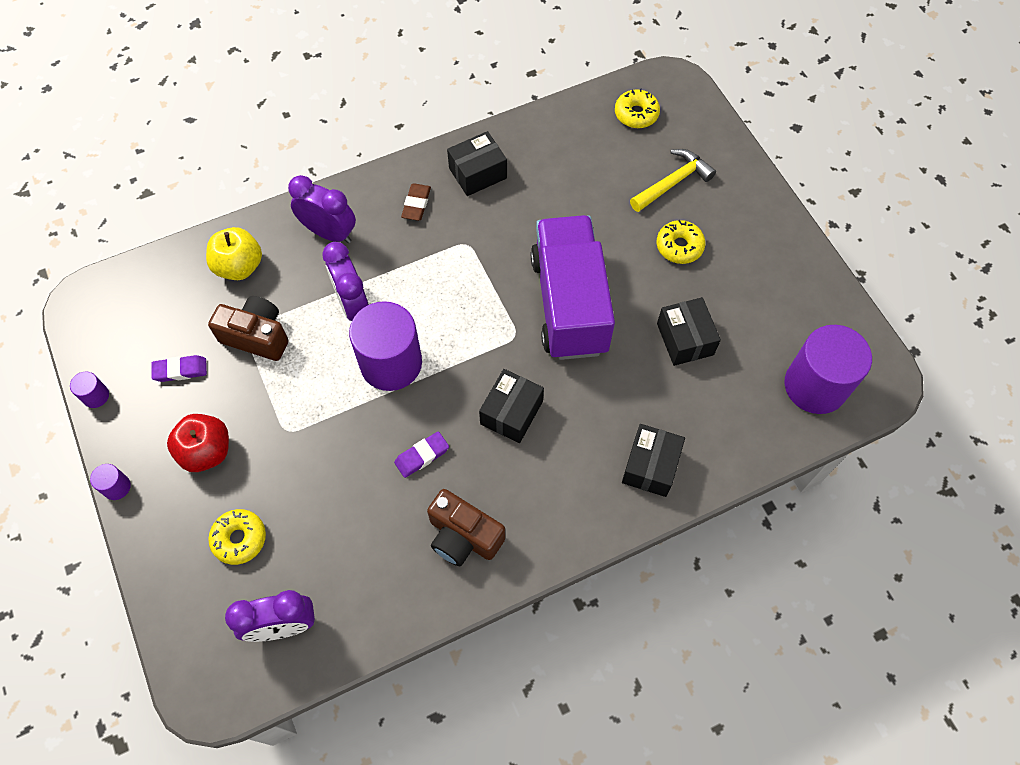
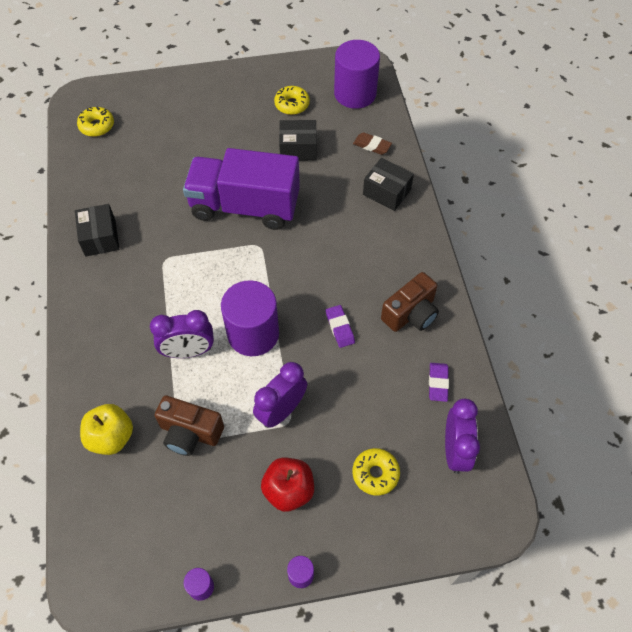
camera: 75 degrees left, 5 degrees down
(180, 370) = (201, 503): purple eraser -> purple eraser (438, 383)
(257, 336) = (190, 433): brown camera -> brown camera turned 105 degrees counterclockwise
(329, 233) = (109, 357): purple clock -> purple clock (281, 411)
(416, 204) = (110, 286): brown eraser -> brown eraser (372, 145)
(511, 412) = (322, 262): black box -> none
(673, 182) = (168, 121): yellow hammer -> none
(679, 246) = (223, 132): yellow donut -> yellow donut (292, 104)

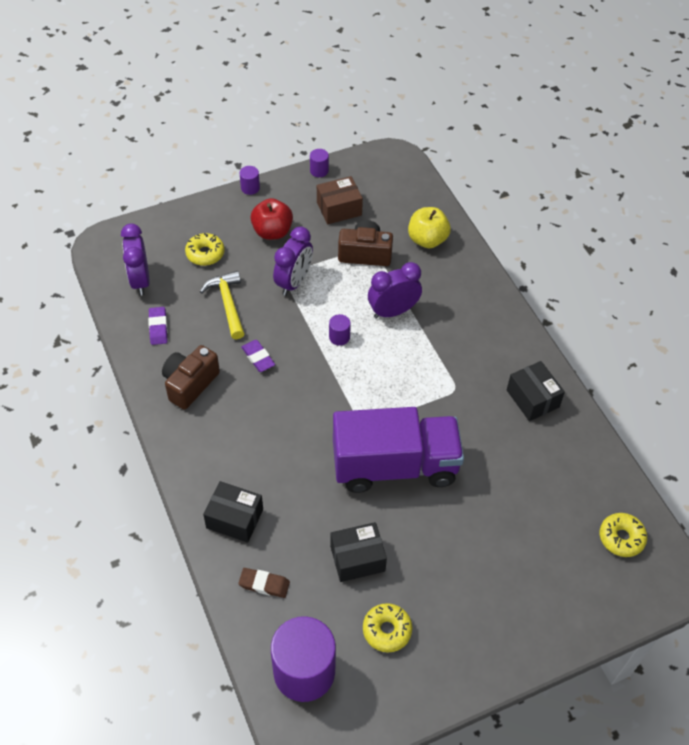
camera: 165 degrees right, 5 degrees down
(197, 510) = (339, 209): none -> brown box
(253, 334) = (339, 337): purple cylinder -> purple cylinder, size x0.42
(360, 397) = (228, 304): none -> yellow hammer

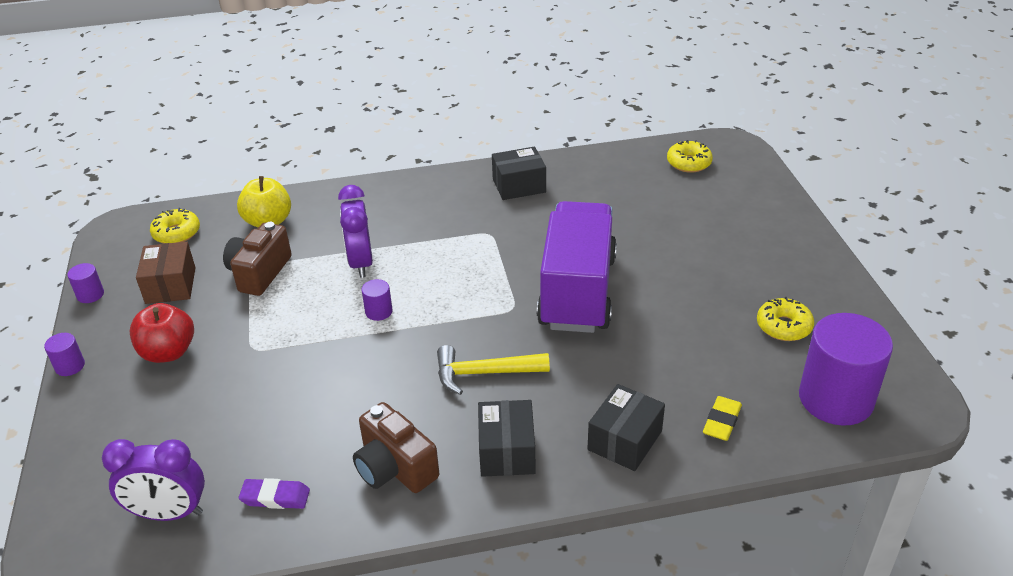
camera: 75 degrees left, 15 degrees down
(205, 254) = (163, 428): yellow donut -> yellow donut (176, 233)
(228, 304) = (271, 412): yellow hammer -> yellow hammer (484, 373)
(258, 357) = (379, 390): purple eraser -> none
(264, 584) = (722, 421): brown eraser -> yellow eraser
(294, 282) = (269, 341): purple clock -> none
(357, 558) = (694, 337): black box -> black box (507, 451)

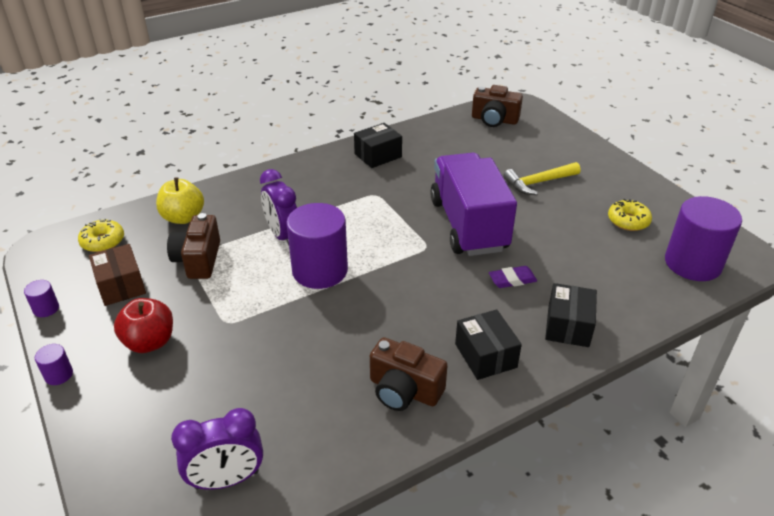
camera: 20 degrees left, 0 degrees up
(275, 497) = (316, 440): purple eraser -> purple eraser (512, 280)
(378, 311) = (320, 270): purple cylinder -> purple cylinder, size x2.38
(484, 373) = (433, 300): yellow hammer -> yellow hammer (538, 183)
(689, 163) = (494, 120): yellow donut -> brown camera
(722, 421) = (627, 296): yellow eraser -> none

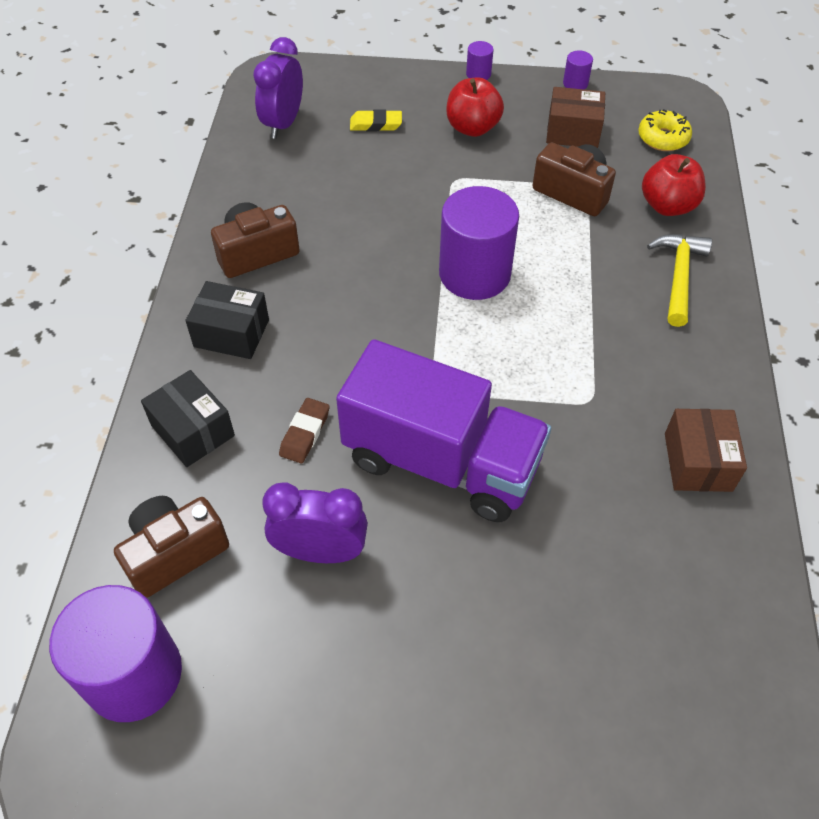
camera: 125 degrees right, 15 degrees up
(183, 217) = (667, 206): yellow apple -> red apple
(183, 407) = (376, 124): none -> yellow eraser
(283, 235) = (565, 271): purple clock -> purple clock (320, 552)
(378, 155) = (698, 462): black box -> brown box
(494, 120) = (724, 732): brown camera -> brown camera (174, 553)
(512, 280) = (305, 433): purple eraser -> brown eraser
(538, 183) = (469, 634): yellow hammer -> yellow hammer (678, 276)
(628, 221) = (281, 679): yellow donut -> none

